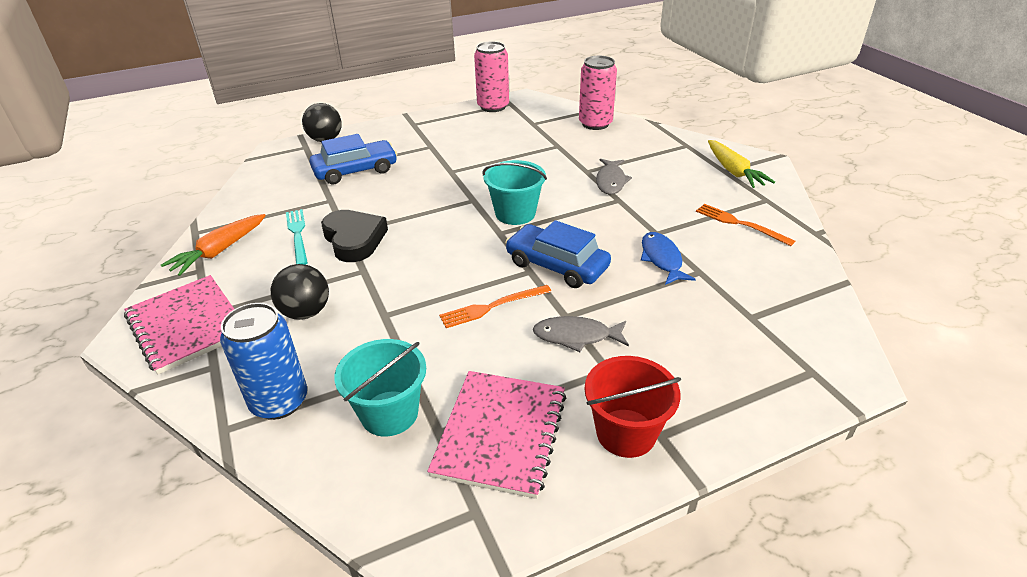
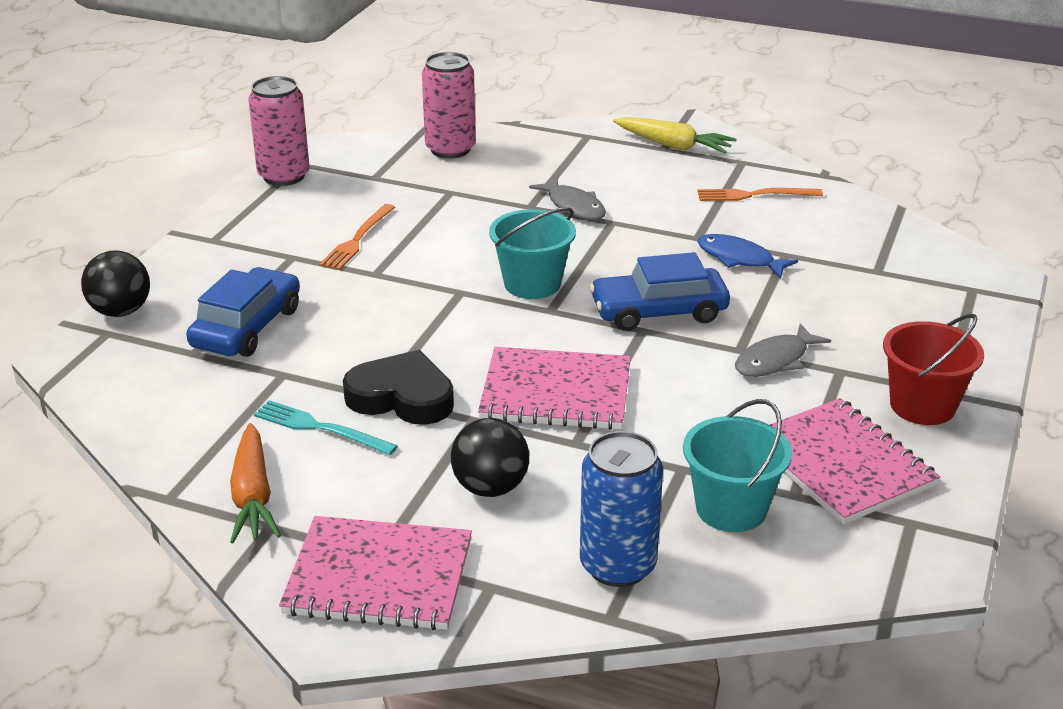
camera: 45 degrees left, 5 degrees down
(423, 280) = (556, 392): none -> pink notebook
(492, 307) = (664, 378): orange fork -> orange fork (357, 239)

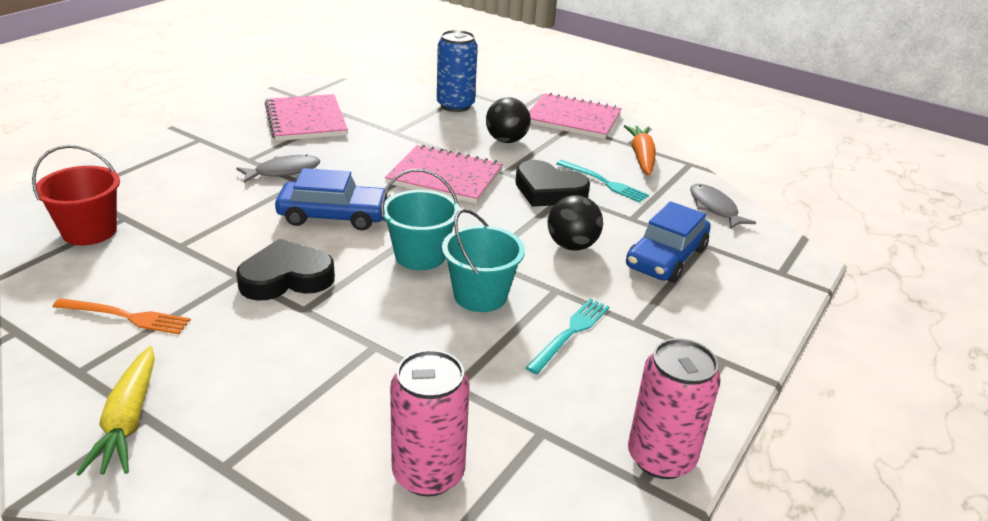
camera: 170 degrees left, 0 degrees up
(121, 311) = (780, 290): black ball -> black ball (572, 245)
(357, 239) = (570, 333): orange fork -> turquoise fork
(574, 206) = (328, 336): grey fish -> grey fish (714, 208)
(651, 242) = (286, 278): none -> black heart
(673, 145) = (128, 420): yellow carrot -> yellow carrot turned 135 degrees counterclockwise
(731, 509) = (383, 114): turquoise bucket -> turquoise bucket (480, 295)
(739, 259) = (224, 248): blue fish -> none
(922, 405) = (223, 135): red bucket -> red bucket (89, 231)

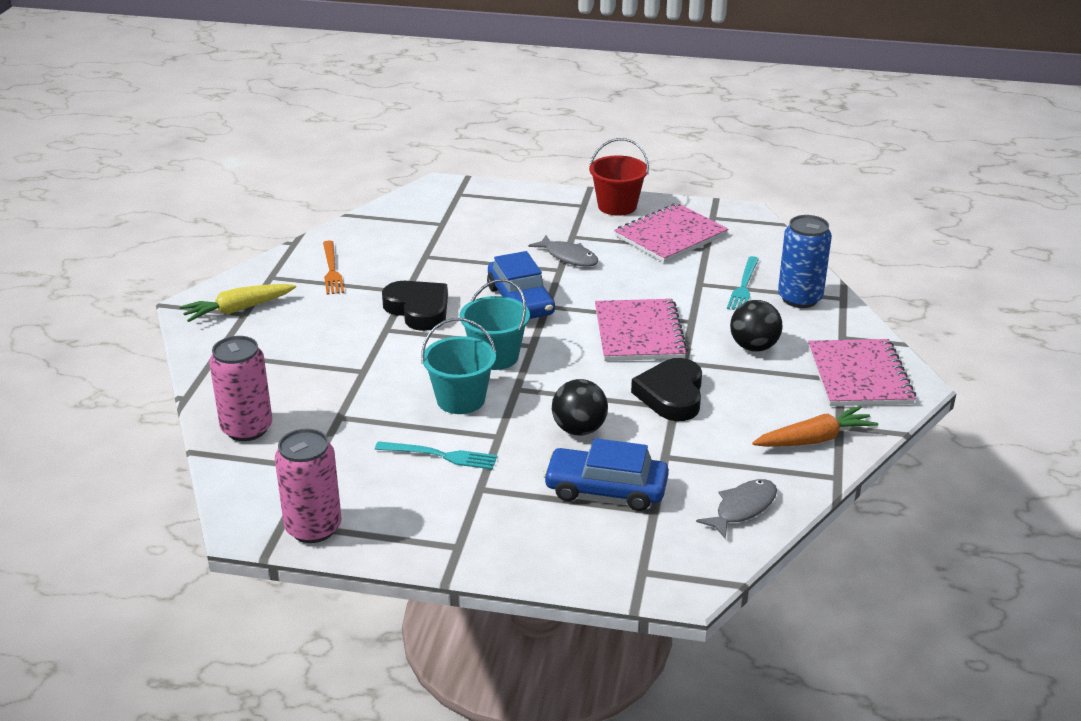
camera: 70 degrees right, 0 degrees up
(89, 231) = (415, 219): red bucket -> red bucket (617, 206)
(603, 182) = (725, 424): turquoise fork -> turquoise fork (744, 286)

